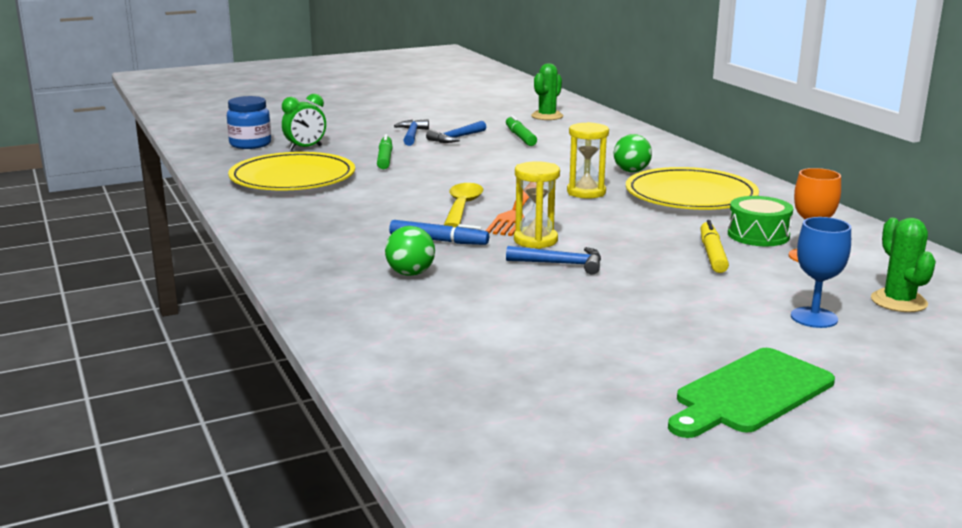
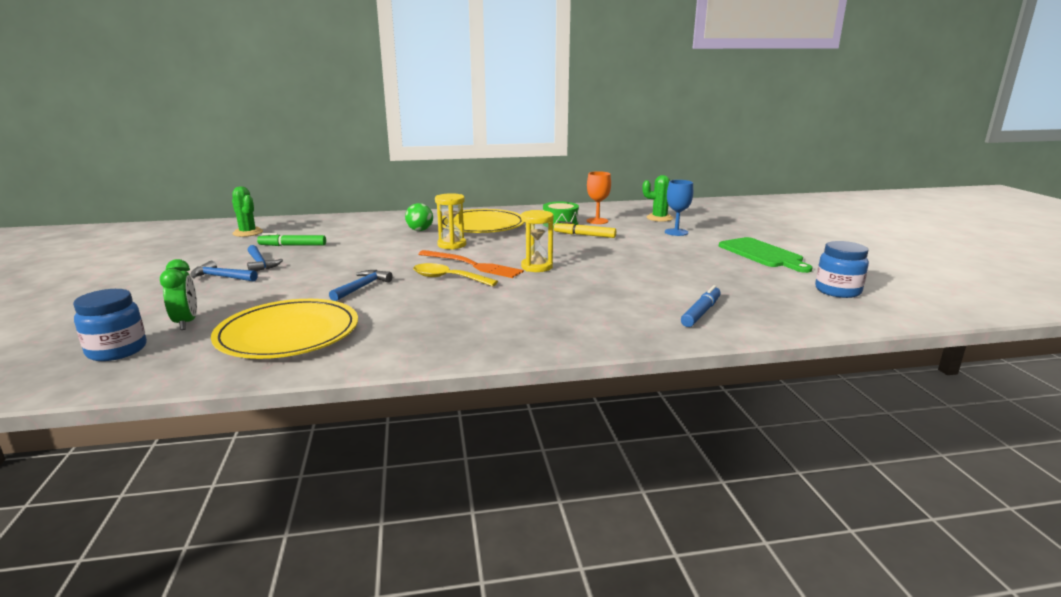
camera: 75 degrees left, 0 degrees up
(385, 158) = (281, 292): green marker -> none
(410, 273) = (581, 305): green ball -> none
(438, 240) = (518, 292): blue marker -> blue marker (701, 312)
(561, 264) = (583, 266): blue hammer -> blue hammer (362, 287)
(580, 454) = (837, 291): none -> blue jar

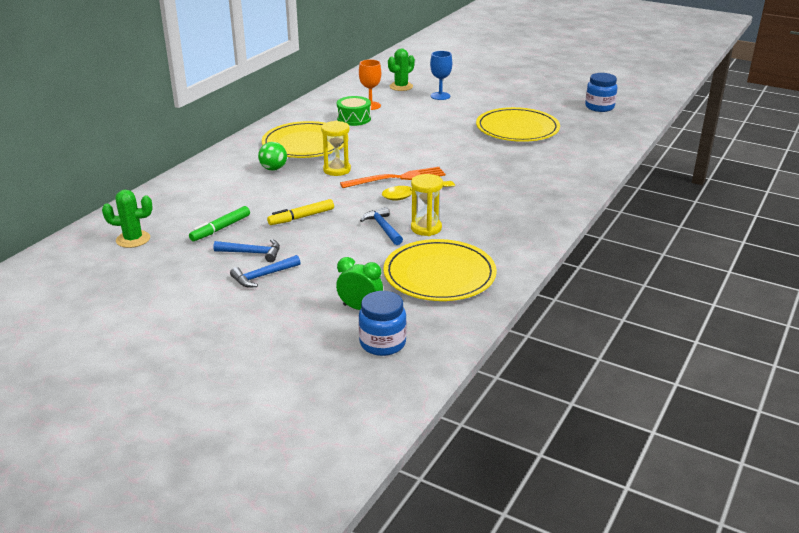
camera: 50 degrees left, 10 degrees up
(537, 267) = (436, 161): yellow hourglass -> yellow hourglass (426, 228)
(584, 235) = (396, 122): yellow marker -> yellow marker (301, 217)
(681, 274) = (517, 128): none -> yellow plate
(701, 312) = (579, 150): blue marker -> none
(762, 254) = (520, 95): green cutting board -> none

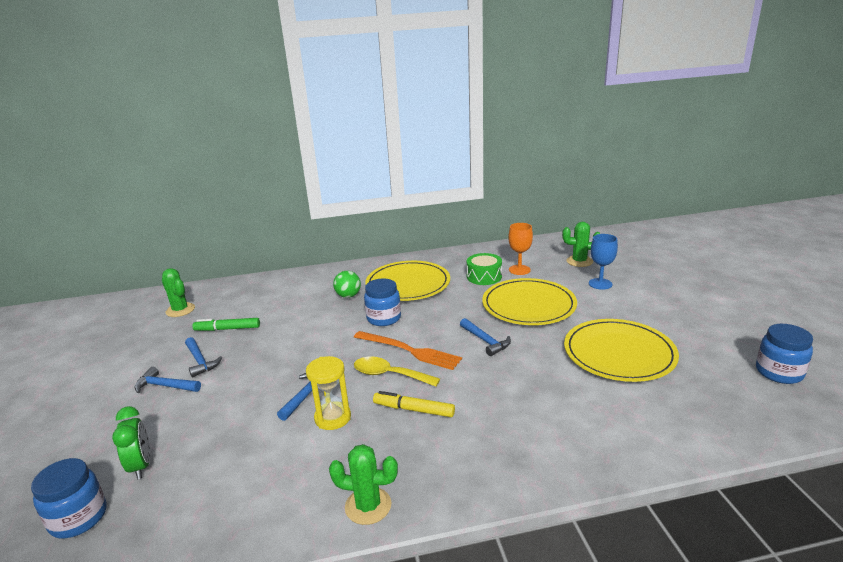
camera: 50 degrees right, 5 degrees down
(301, 217) = (282, 348): yellow marker -> yellow marker (413, 410)
(337, 170) = (384, 318): yellow hourglass -> blue jar
(434, 153) = (485, 341): none -> blue hammer
(439, 274) = (245, 478): yellow plate -> yellow plate (528, 305)
(526, 246) = (368, 506): none -> green cactus

